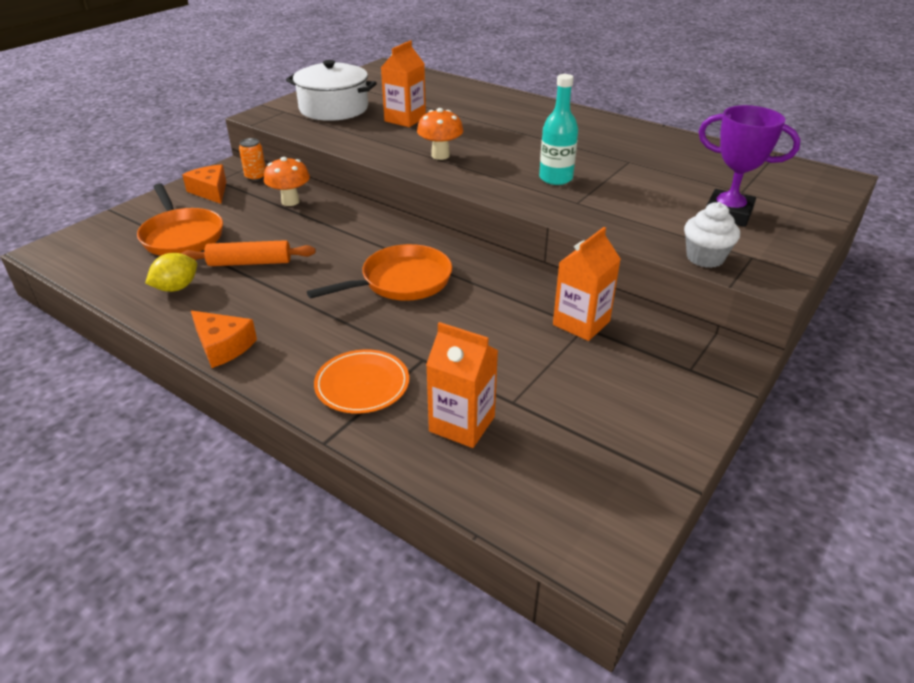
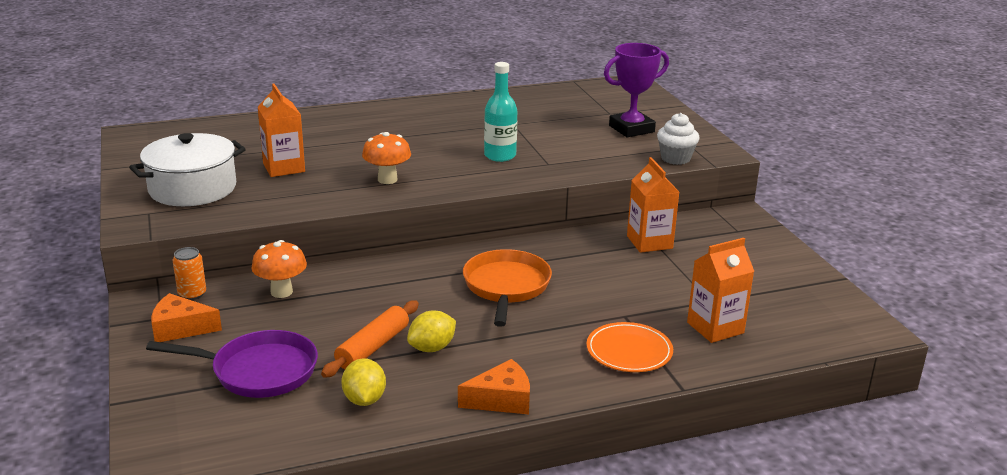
camera: 55 degrees left, 10 degrees down
(182, 236) = (258, 371): orange pan -> purple pan
(272, 286) = (432, 348): none -> yellow lemon

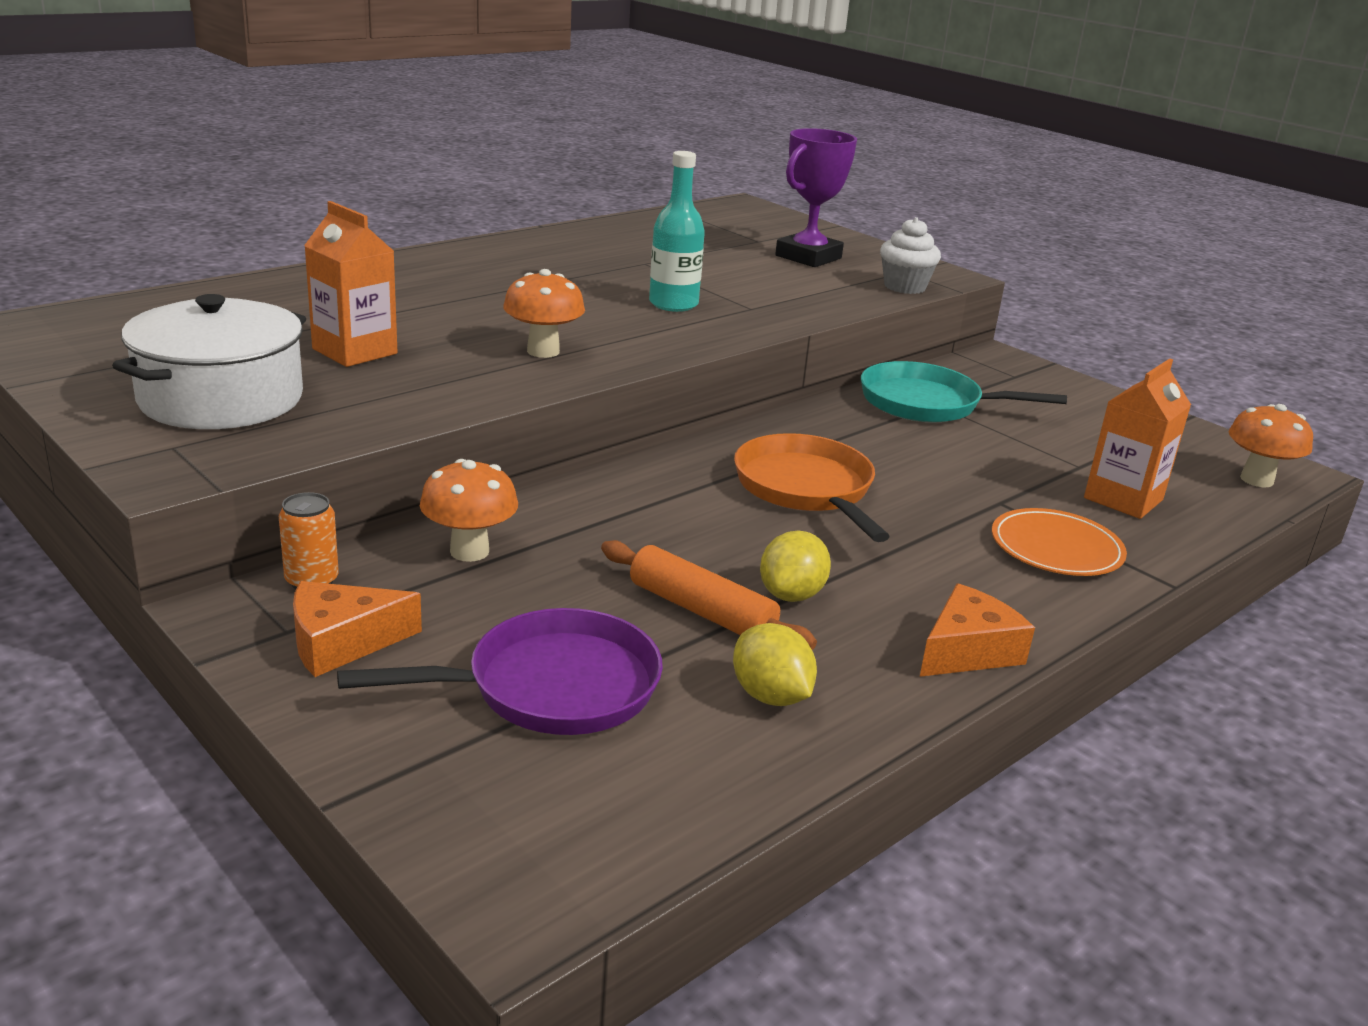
camera: 25 degrees left, 0 degrees up
(373, 347) = (702, 611): orange rolling pin -> orange rolling pin turned 60 degrees counterclockwise
(649, 242) = (928, 403): orange carton -> turquoise pan
(836, 331) = (1256, 480): none -> orange mushroom

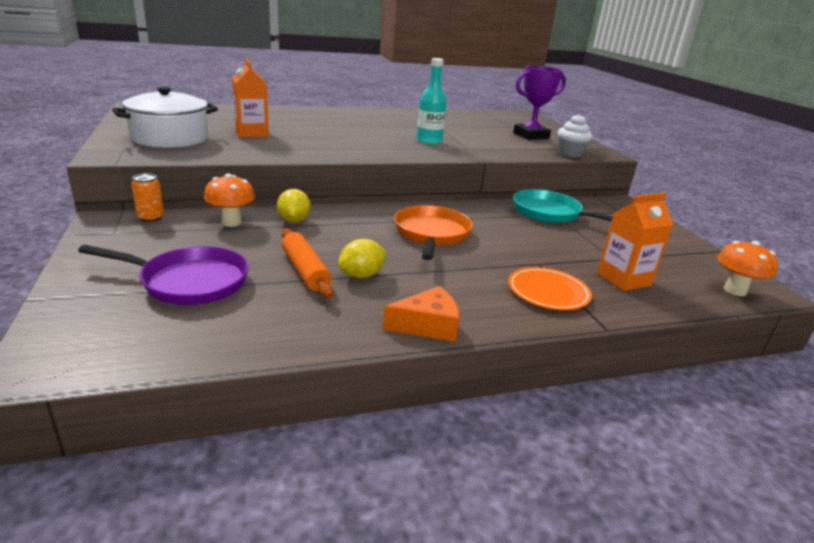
camera: 25 degrees right, 0 degrees up
(342, 642) = (128, 242): orange cheese -> none
(543, 351) = (336, 146): orange mushroom -> none
(770, 696) = (288, 315): yellow lemon -> yellow lemon (294, 221)

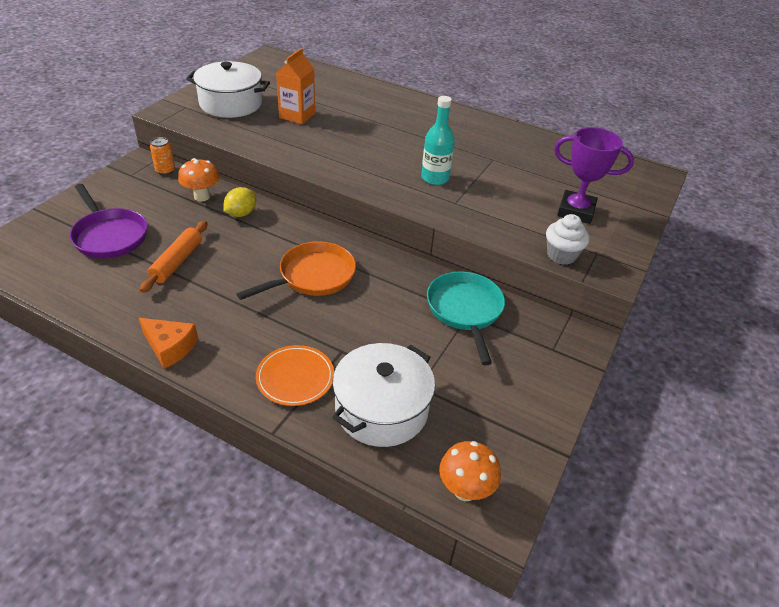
camera: 45 degrees right, 15 degrees up
(361, 275) = (201, 285): yellow lemon -> none
(623, 279) = (381, 409): orange carton -> white pot

